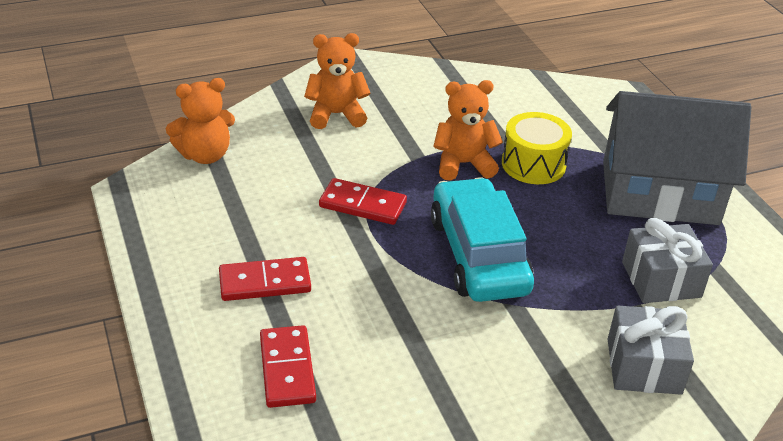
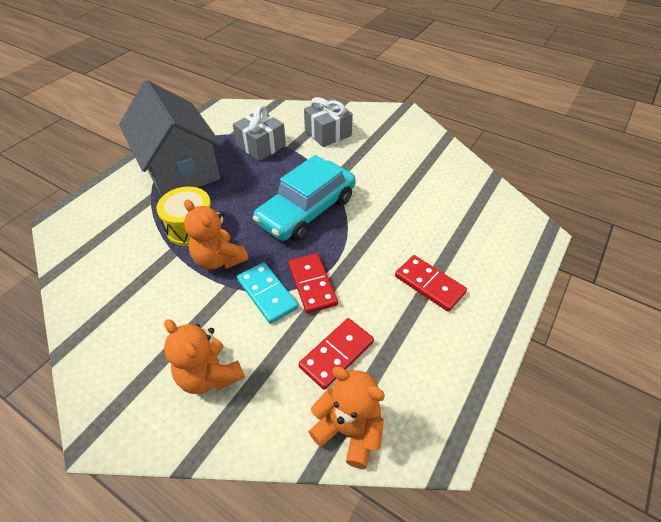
camera: 125 degrees left, 10 degrees up
(287, 369) = (469, 234): red domino -> red domino (336, 354)
(384, 174) = (267, 294): none -> turquoise domino

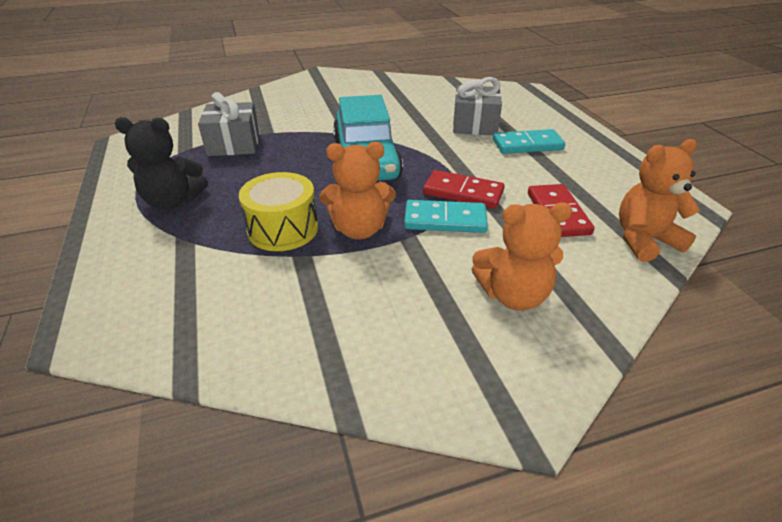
camera: 50 degrees left, 10 degrees down
(180, 168) = (173, 201): grey house -> black teddy bear
(328, 133) = (282, 109): grey gift -> grey gift (474, 125)
(429, 284) = (527, 145): red domino -> turquoise domino

